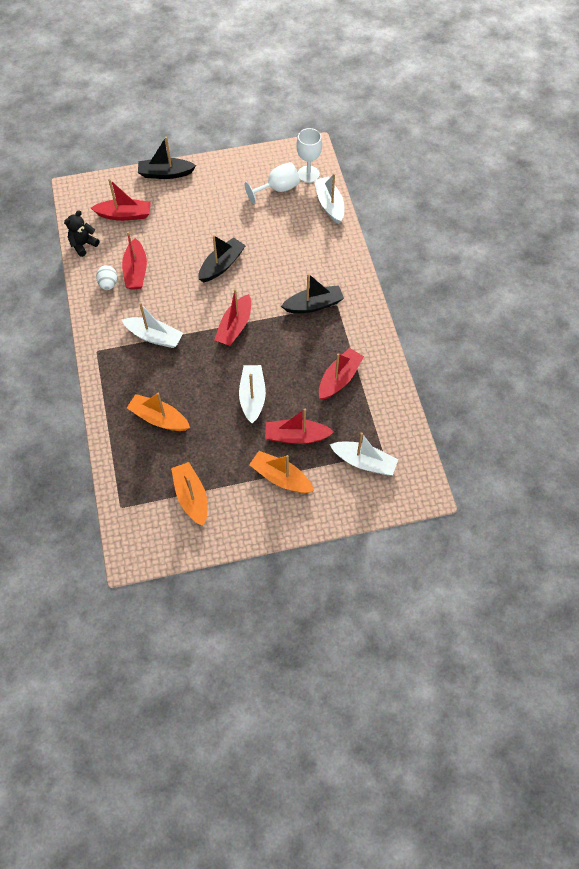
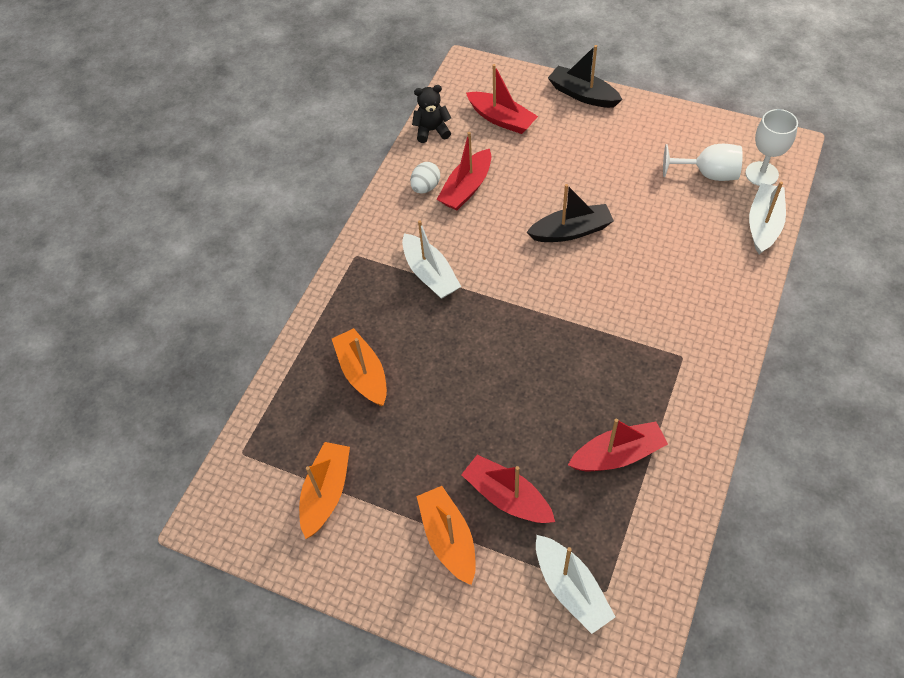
camera: 40 degrees right, 5 degrees down
(235, 326) = (532, 313): red boat -> none
(252, 397) = (490, 413): white boat -> none
(313, 305) = (651, 340): black boat -> none

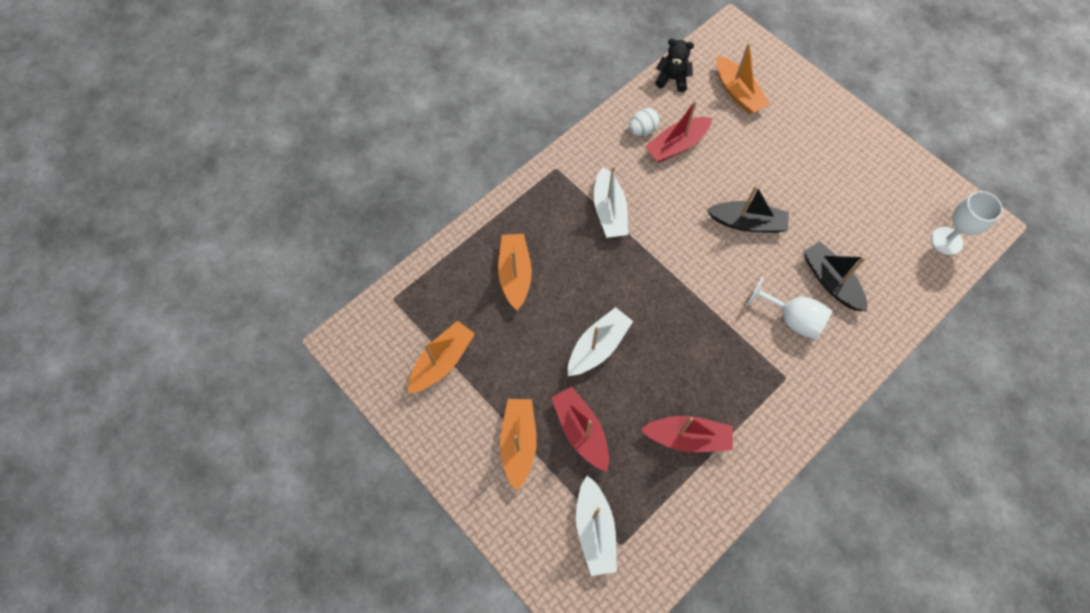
camera: 20 degrees right, 10 degrees up
(501, 119) = (737, 92): red boat -> orange boat
(583, 94) = (822, 98): black boat -> black boat (830, 281)
(708, 174) = (897, 220): white goblet -> white goblet (792, 318)
(763, 224) = (922, 289): white boat -> white boat (598, 347)

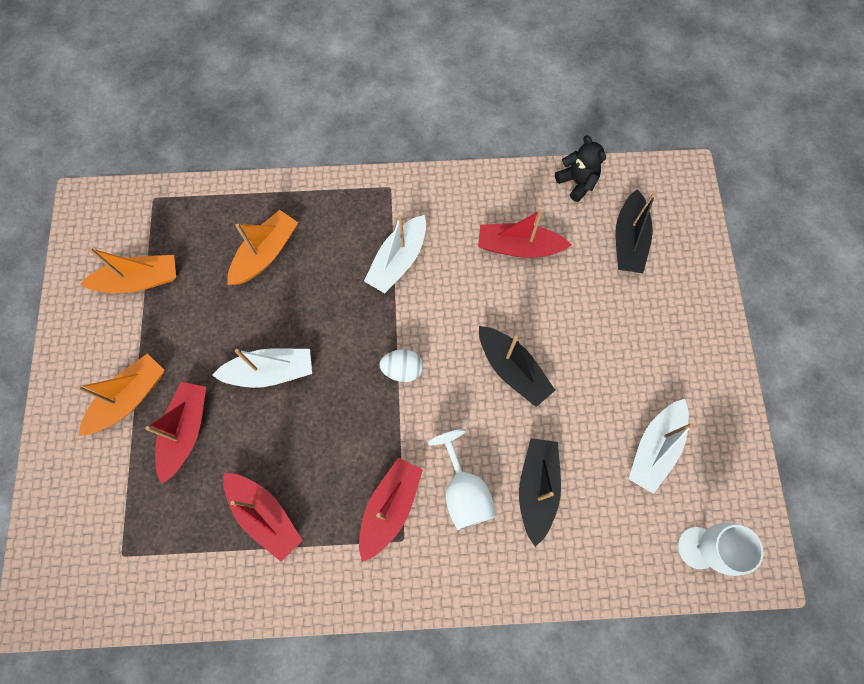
camera: 40 degrees right, 5 degrees up
(594, 529) = (115, 523): white boat -> white boat (655, 448)
(642, 130) = (501, 209): white egg -> white egg (402, 369)
(737, 92) = (628, 240): orange boat -> black boat
(759, 365) = (390, 508): none -> red boat

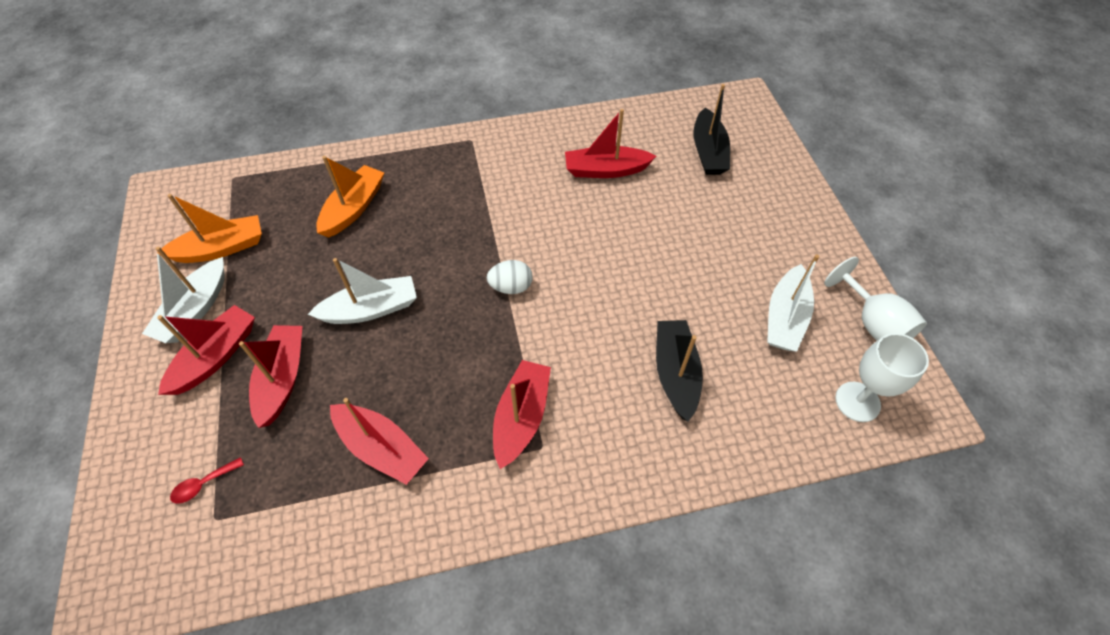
camera: 10 degrees left, 15 degrees down
(114, 522) = (203, 484): none -> red spoon
(129, 398) = (216, 357): orange boat -> red boat
(398, 260) = (489, 196): white boat -> white boat (195, 310)
(464, 491) = (599, 388): white goblet -> white goblet (872, 323)
(512, 369) = (624, 270): black boat -> none
(577, 182) = (648, 115): black teddy bear -> none

